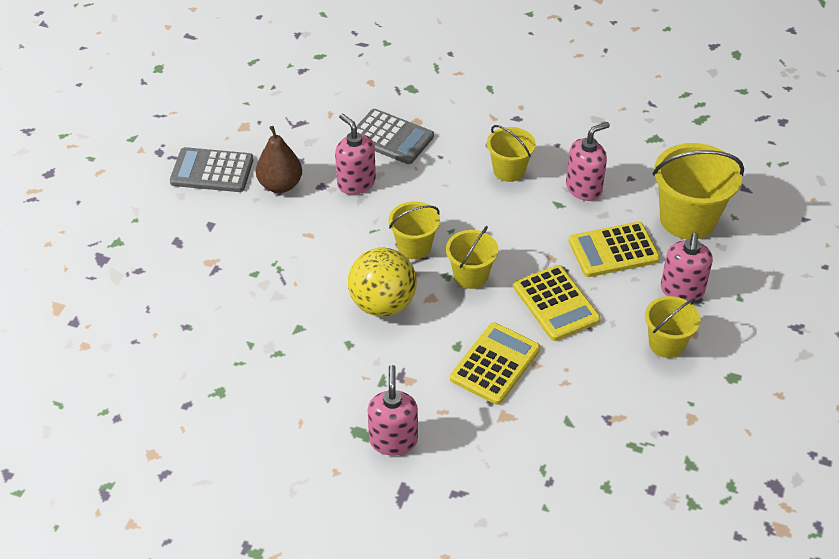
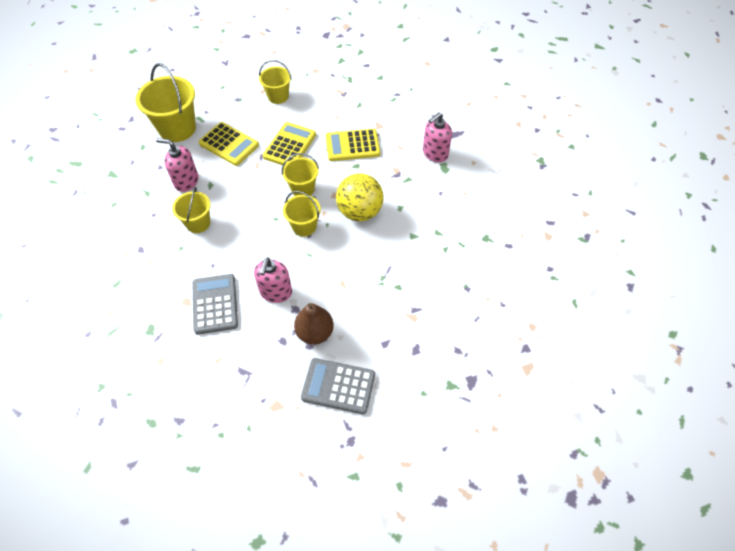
camera: 130 degrees left, 10 degrees up
(212, 171) = (338, 386): grey calculator -> grey calculator turned 135 degrees clockwise
(682, 290) = (235, 107): pink soap dispenser -> none

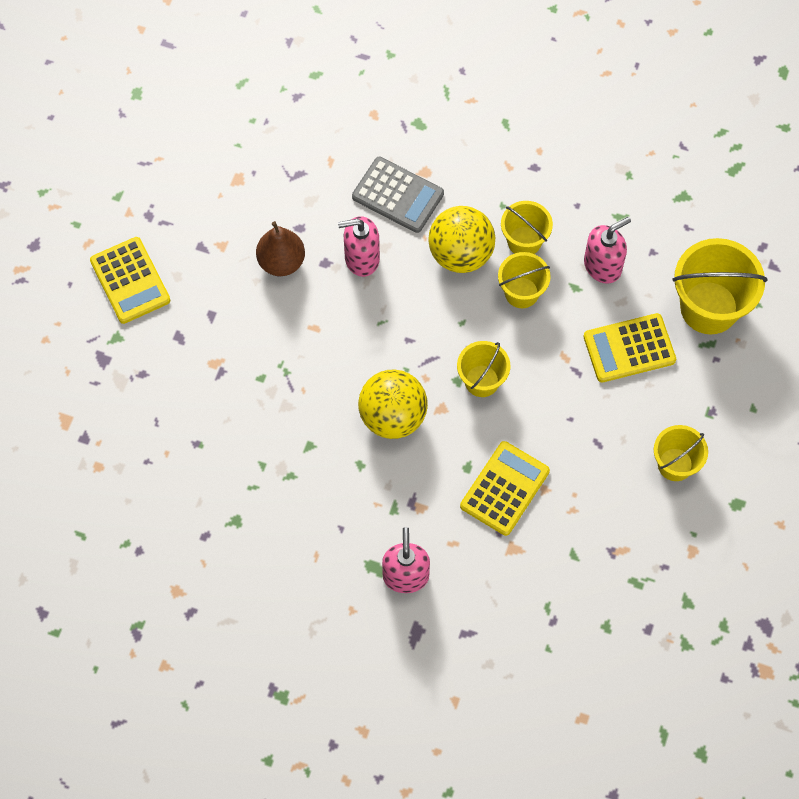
camera: 130 degrees right, 10 degrees up
(231, 246) = (461, 254): none -> yellow ball
(276, 292) = (361, 258): pink soap dispenser -> pink soap dispenser turned 60 degrees counterclockwise
(290, 145) = (567, 415): yellow calculator -> yellow calculator (130, 281)
(304, 226) = (424, 343): yellow bucket -> yellow bucket (521, 292)
(338, 386) = (207, 242): grey calculator -> none

